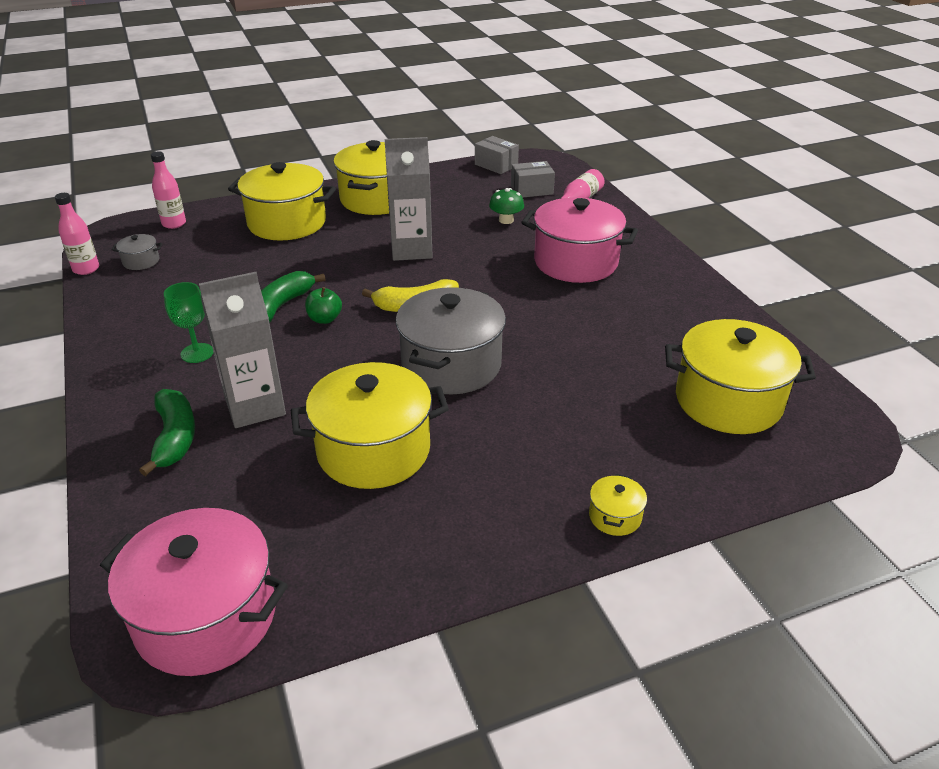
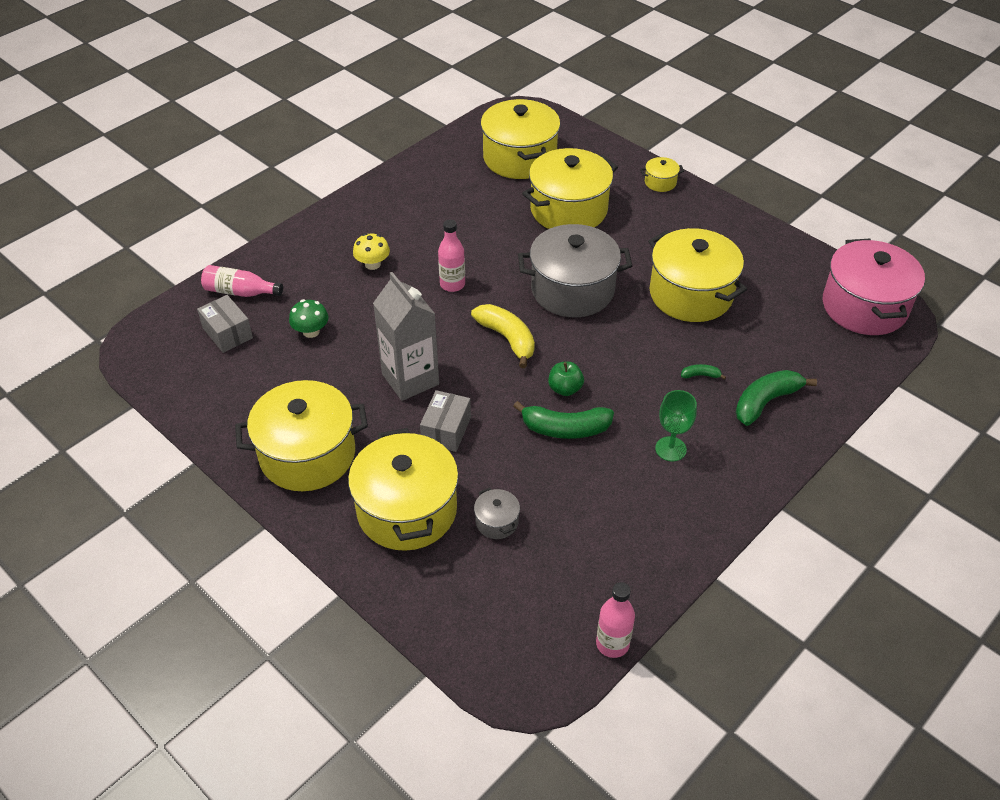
camera: 115 degrees left, 10 degrees up
(141, 261) = (565, 599): grey pot -> grey pot (497, 522)
(174, 224) = (467, 626): pink bottle -> pink bottle (452, 284)
(255, 407) = (700, 375): grey carton -> green banana
(496, 165) = (167, 382): grey box -> grey box (446, 430)
(575, 262) = (372, 264): pink pot -> yellow mushroom
(595, 407) = (568, 210): none -> yellow pot

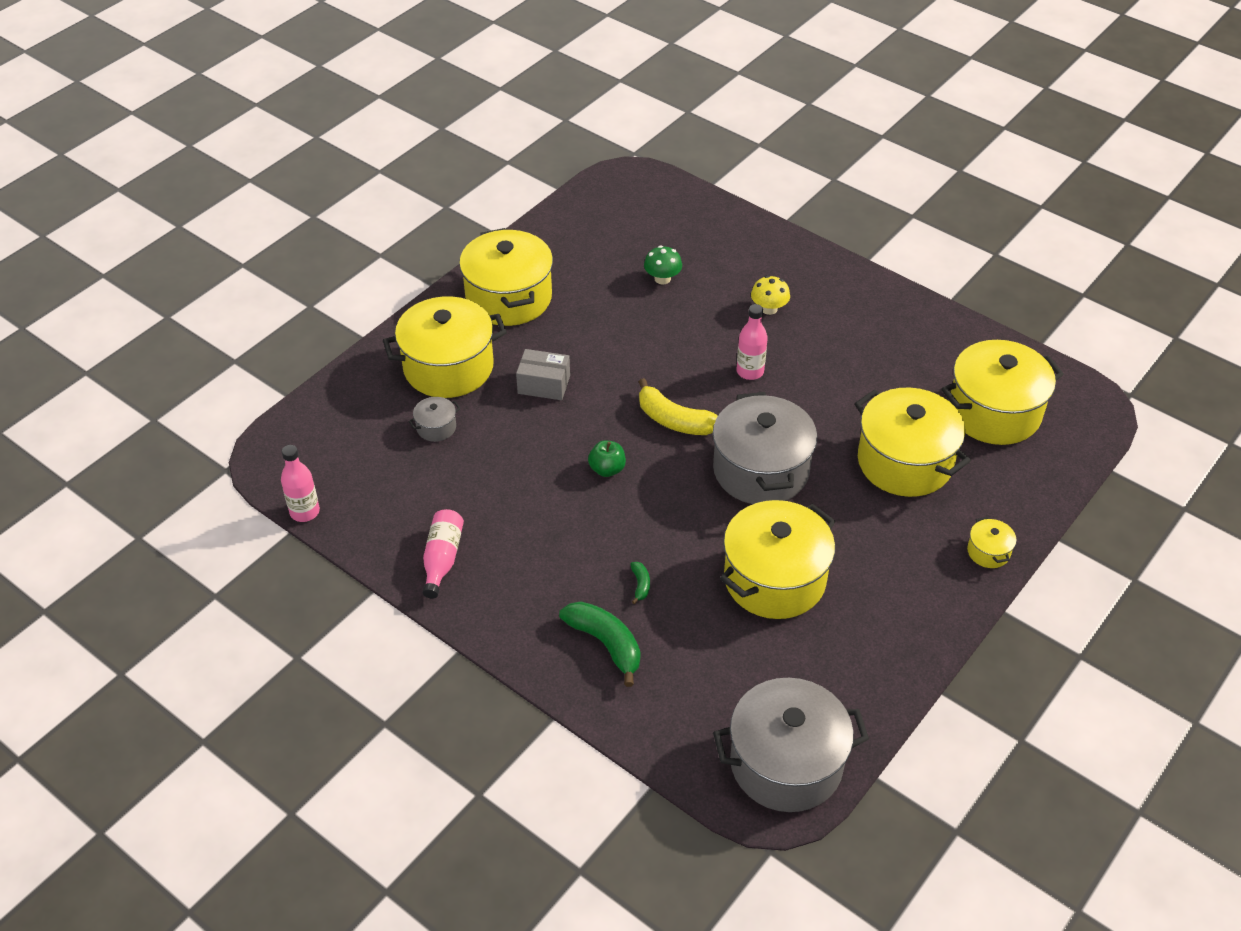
camera: 85 degrees right, 0 degrees up
(227, 333) = (652, 226): grey box -> none
(240, 292) = (709, 225): pink bottle -> pink bottle (442, 559)
(410, 379) = (607, 353): grey carton -> none
(507, 338) = (674, 420): yellow banana -> yellow banana turned 75 degrees clockwise
(565, 429) = (552, 471): green banana -> none
(670, 449) = (531, 556): green goblet -> none
(864, 307) = (786, 763): pink pot -> grey pot

